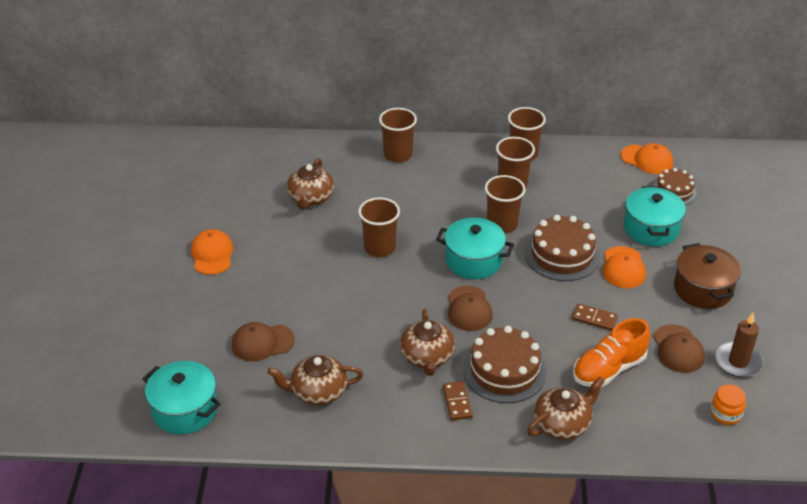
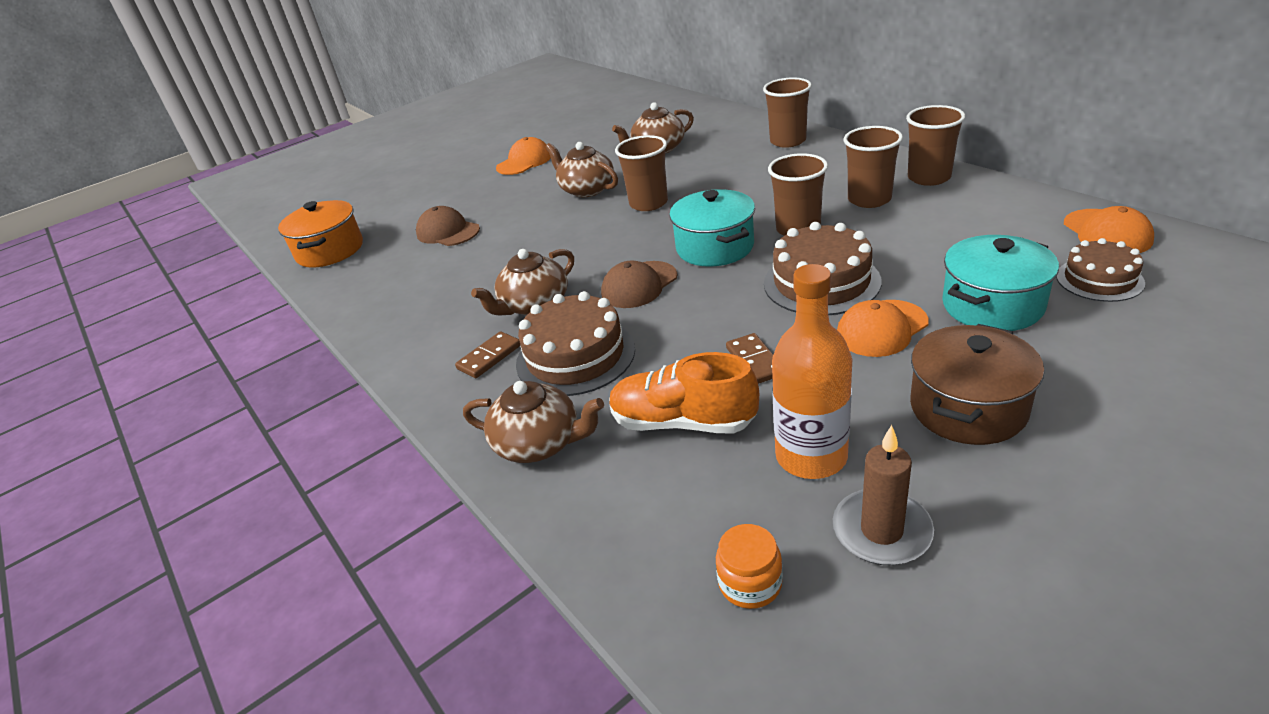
camera: 55 degrees right, 5 degrees down
(185, 410) = (330, 251): turquoise pot -> orange pot
(317, 391) = (416, 285): brown teapot -> brown teapot (586, 189)
(678, 349) = (811, 456): brown cap -> orange bottle

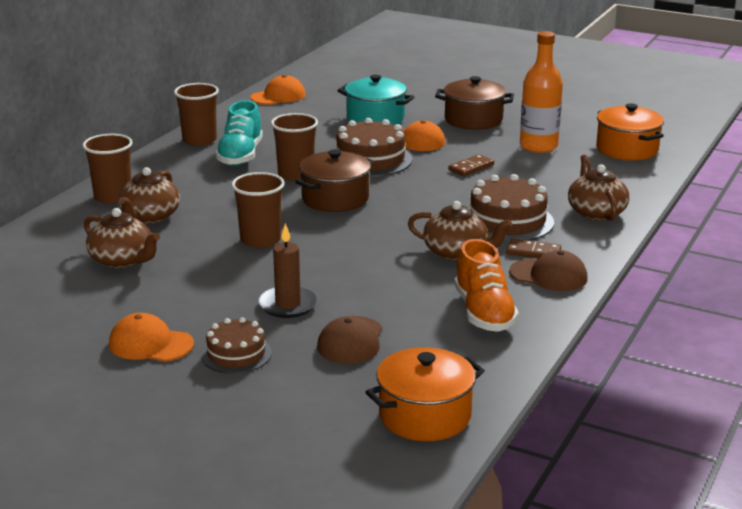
camera: 120 degrees left, 10 degrees down
(586, 189) = (231, 280): brown teapot -> brown teapot (149, 217)
(639, 285) = (405, 217): brown cap -> brown cap (548, 275)
(683, 422) = (541, 178): orange shoe -> orange shoe (484, 313)
(715, 247) = (335, 199): turquoise pot -> brown pot
(750, 583) = (627, 149): orange jar -> orange pot
(869, 199) = (240, 156): brown cup -> turquoise shoe
(881, 531) = (571, 130): brown candle -> brown candle (288, 305)
(1099, 279) = (335, 98): brown cake -> brown cake (236, 354)

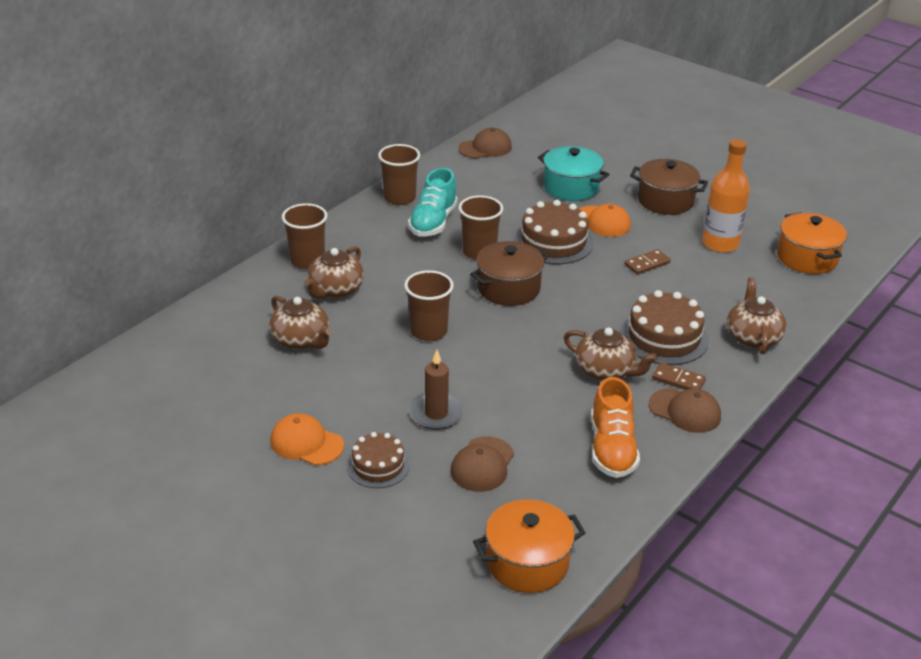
camera: 10 degrees right, 10 degrees up
(278, 96) = (485, 148): orange cap -> brown cap

